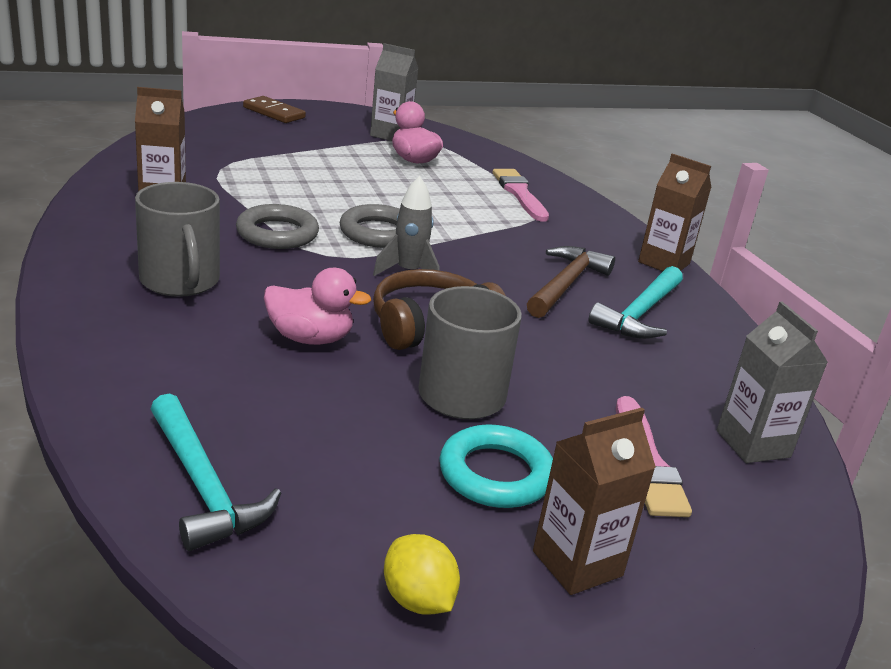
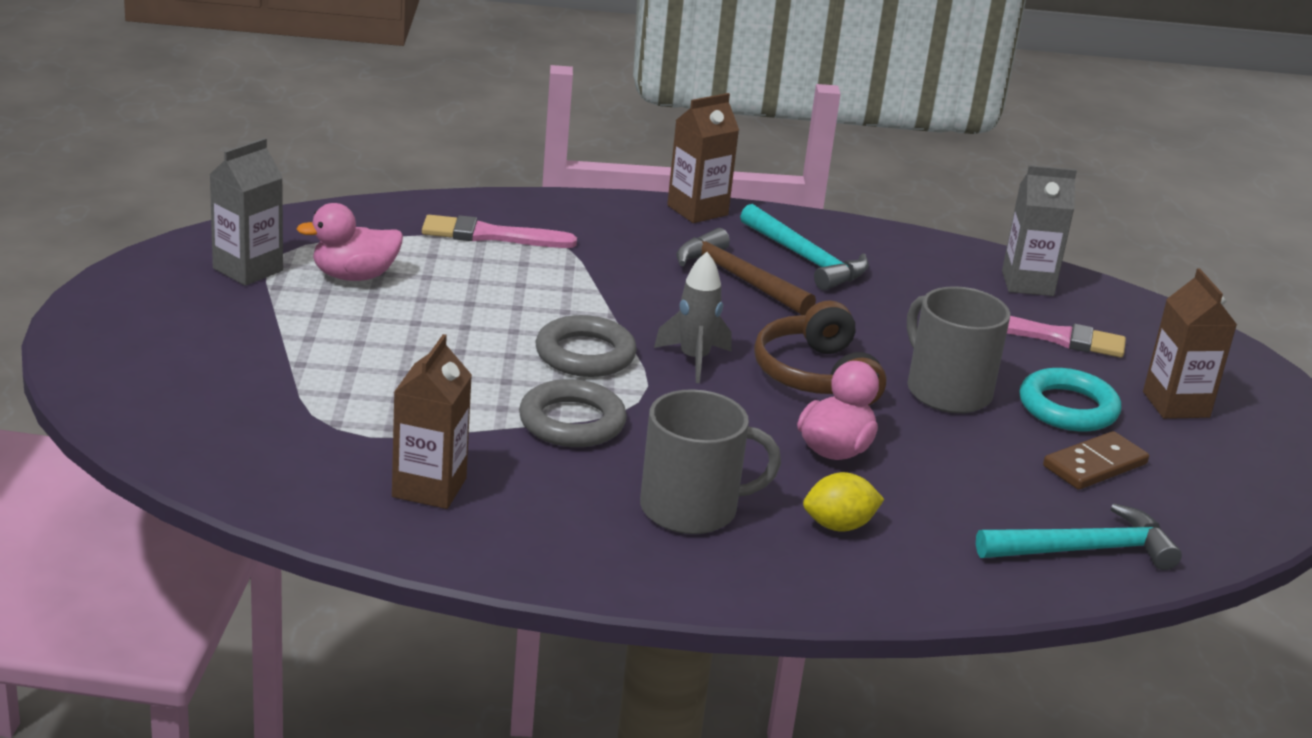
camera: 70 degrees left, 0 degrees up
(274, 113) = (106, 342): brown domino -> brown domino (1095, 465)
(417, 600) = (1218, 479): yellow lemon -> yellow lemon (838, 526)

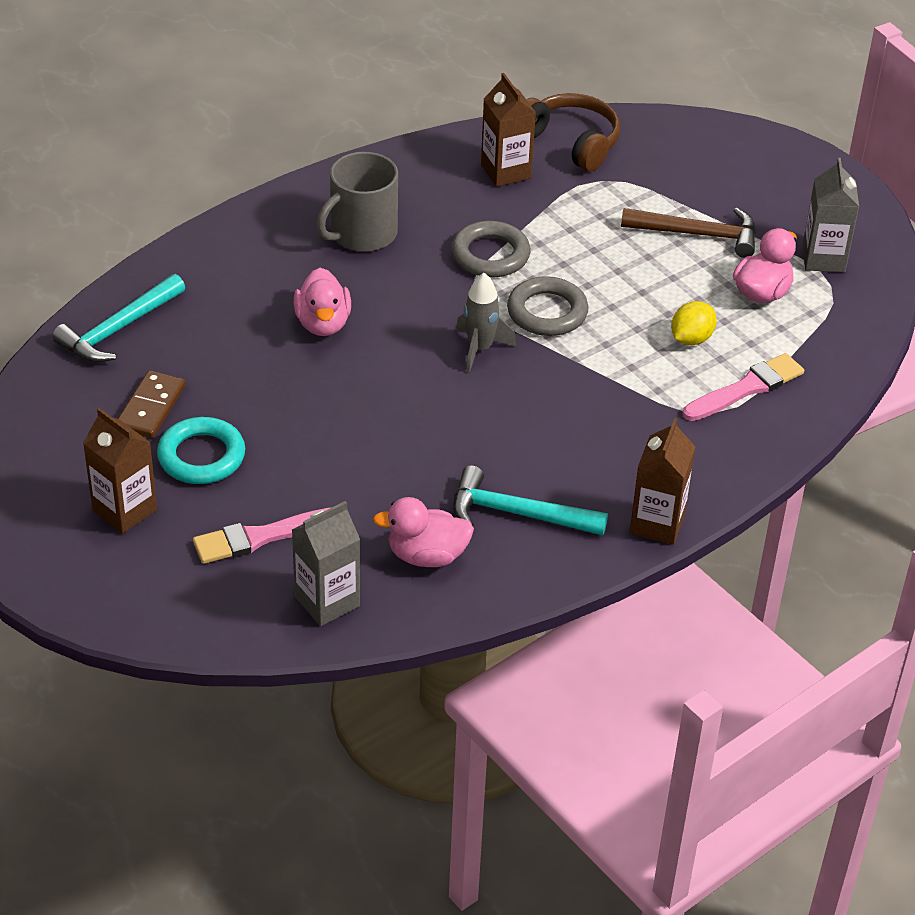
camera: 145 degrees right, 15 degrees up
(738, 278) = (540, 455): brown hammer -> brown hammer (698, 235)
(816, 376) = (391, 383): brown headphones -> brown headphones (570, 142)
(838, 526) = (273, 267): yellow lemon -> yellow lemon (691, 339)
(914, 271) = (427, 555): none -> pink duck
(947, 391) = (295, 422): grey mug -> none

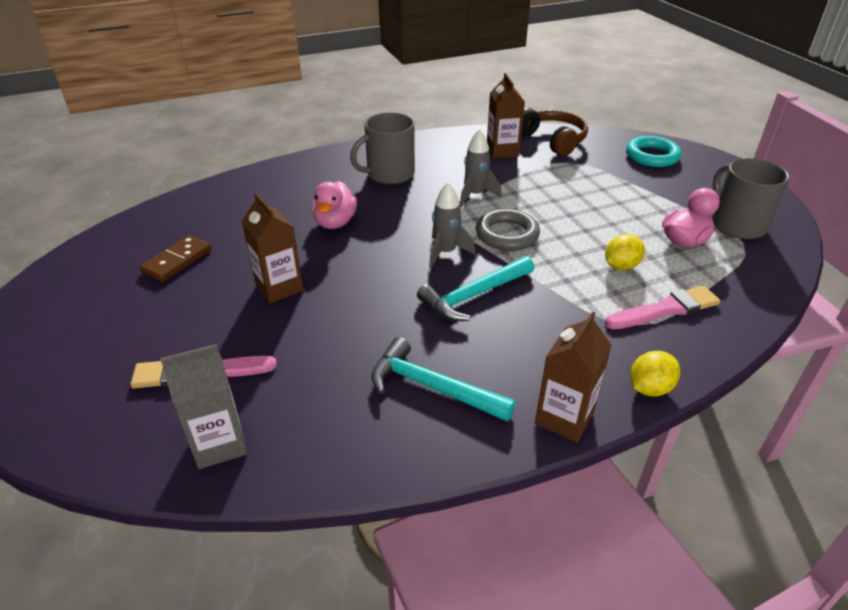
camera: 15 degrees right, 5 degrees down
(118, 329) = (190, 209): turquoise hammer -> turquoise hammer (473, 295)
(124, 510) = (103, 333): brown carton -> brown carton (279, 287)
(201, 456) = (191, 300): turquoise ring -> turquoise ring (652, 156)
(427, 555) = (333, 414): pink duck -> none
(490, 255) = (475, 195): grey ring -> grey rocket
(698, 235) = (636, 199): brown hammer -> none
(737, 480) = (649, 388): none -> yellow lemon
(823, 258) = (737, 224): grey carton -> grey mug

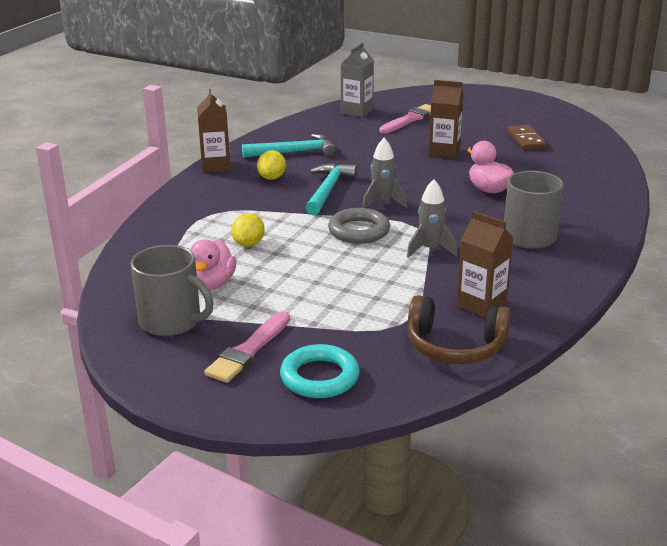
camera: 140 degrees right, 10 degrees down
(649, 388) = (179, 190): yellow lemon -> yellow lemon (272, 178)
(665, 309) = (195, 229): pink brush -> pink brush (248, 350)

